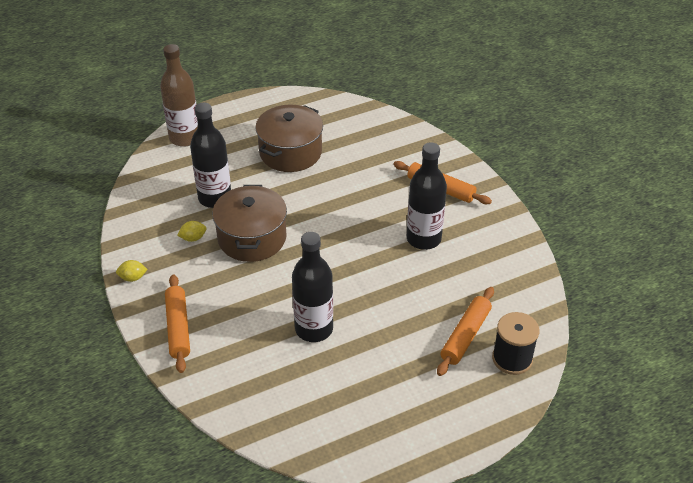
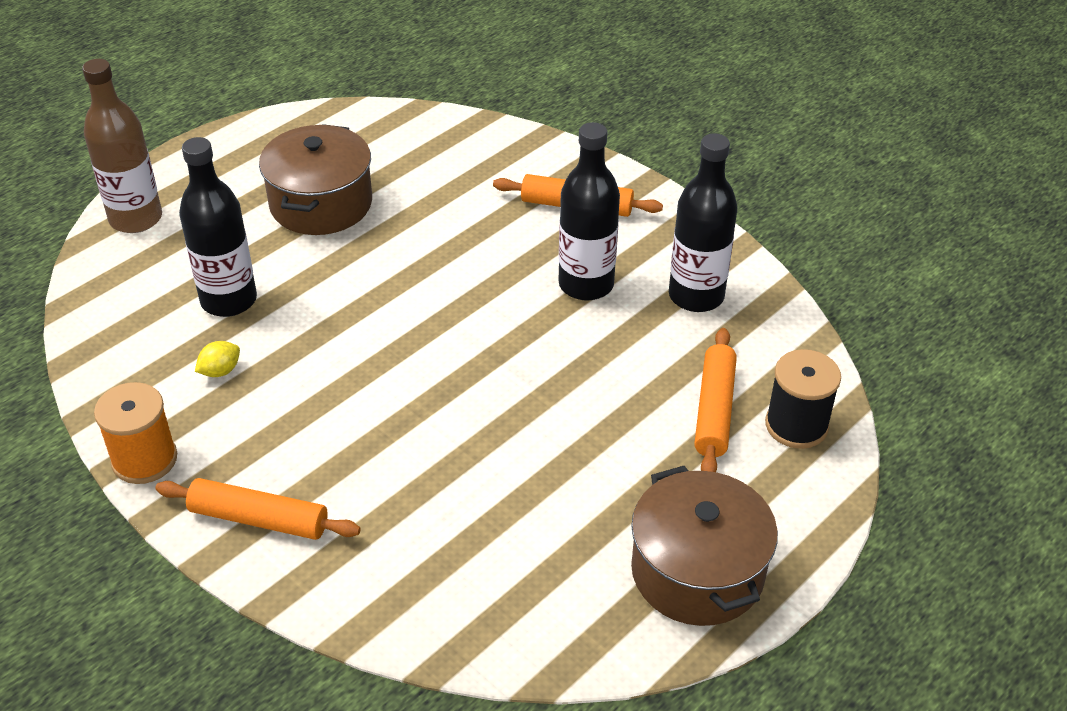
camera: 20 degrees left, 0 degrees up
(133, 278) = (144, 459): yellow lemon -> orange spool
(178, 328) = (259, 519): orange rolling pin -> orange rolling pin turned 45 degrees counterclockwise
(252, 238) = (318, 347): brown pot -> brown pot (697, 571)
(314, 329) = (481, 461): black bottle -> black bottle (696, 296)

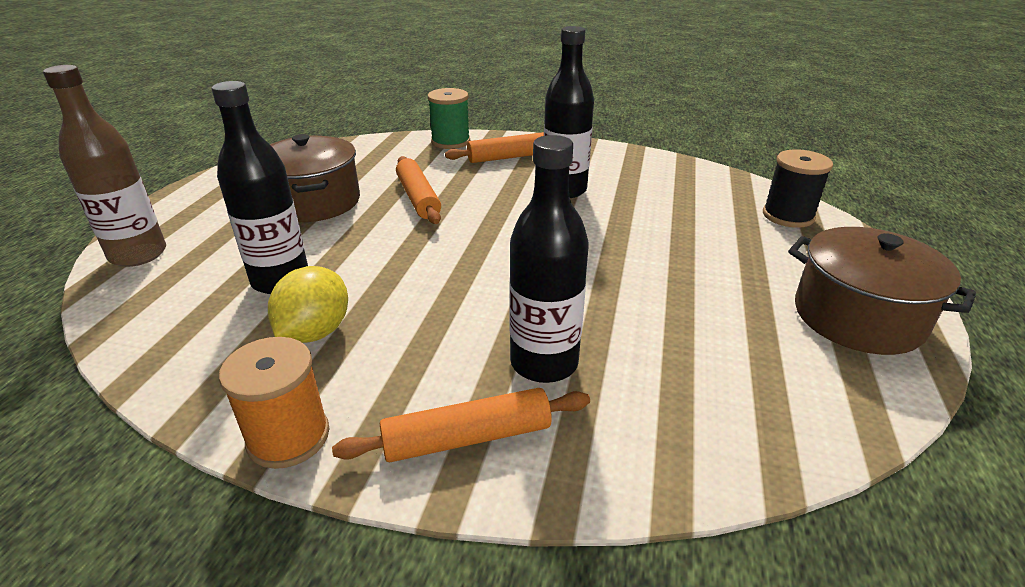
camera: 30 degrees left, 10 degrees down
(220, 371) = (315, 332): yellow lemon -> yellow lemon, size x1.86
(532, 152) = (450, 142): none -> green spool
(696, 296) = (640, 176): black bottle -> black bottle (544, 363)
(714, 410) = (731, 225): orange rolling pin -> orange rolling pin (418, 198)

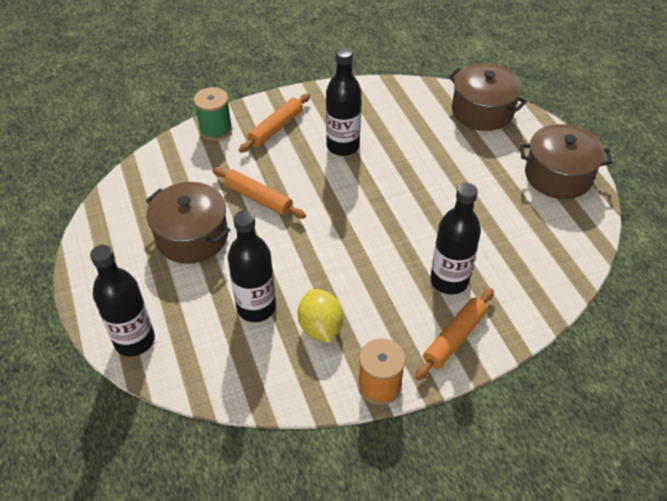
camera: 35 degrees left, 15 degrees up
(138, 254) = (134, 340): brown bottle -> black bottle
(788, 216) = (482, 111): black spool -> brown pot

